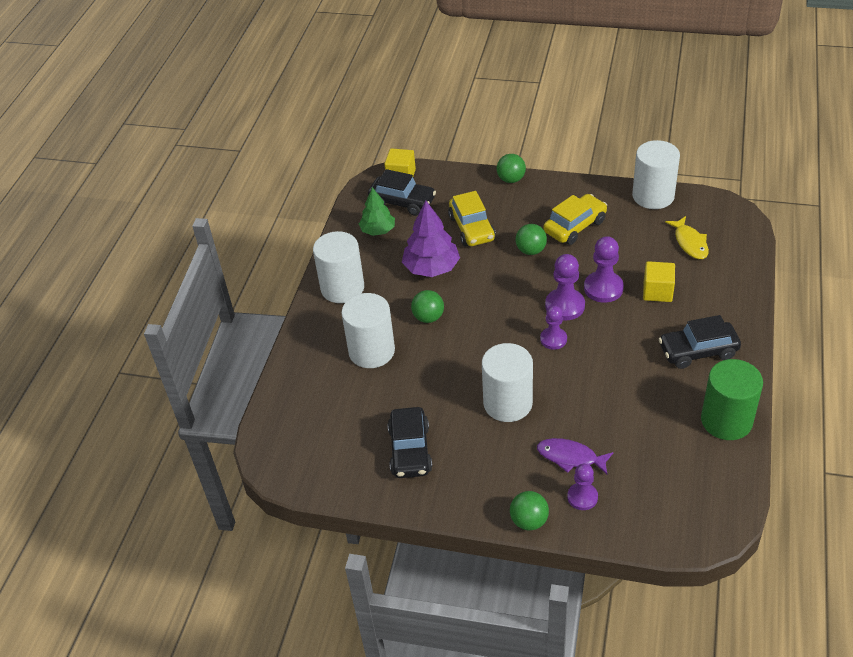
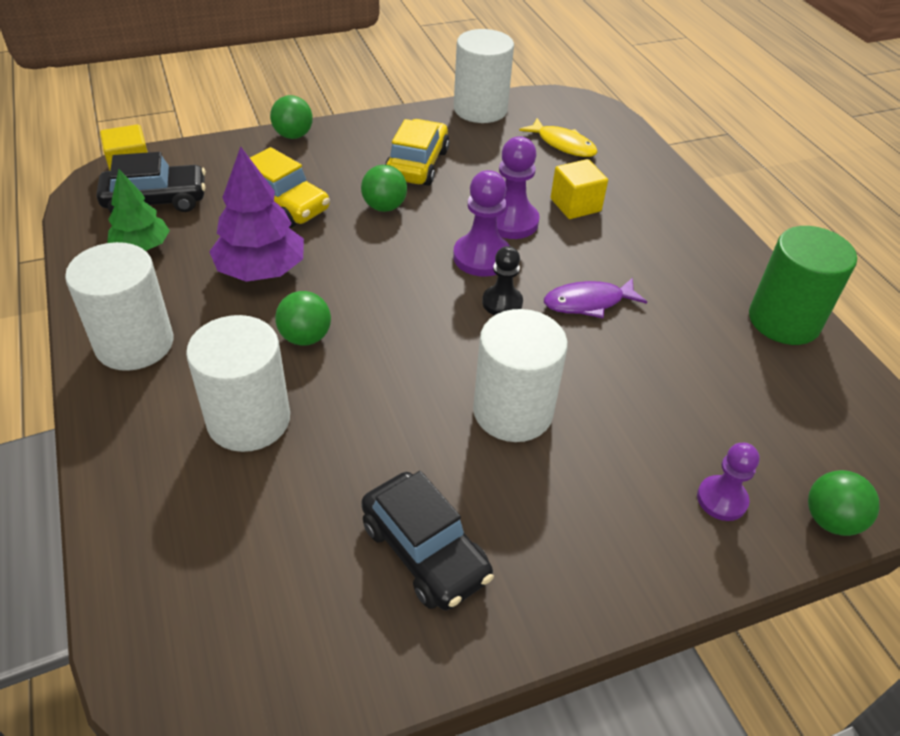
camera: 40 degrees left, 0 degrees up
(529, 521) = (687, 574): green ball -> green ball (830, 520)
(553, 339) = (502, 303): purple pawn -> black pawn
(570, 457) = (657, 449): purple fish -> purple fish (588, 302)
(698, 351) = (679, 254): black car -> none

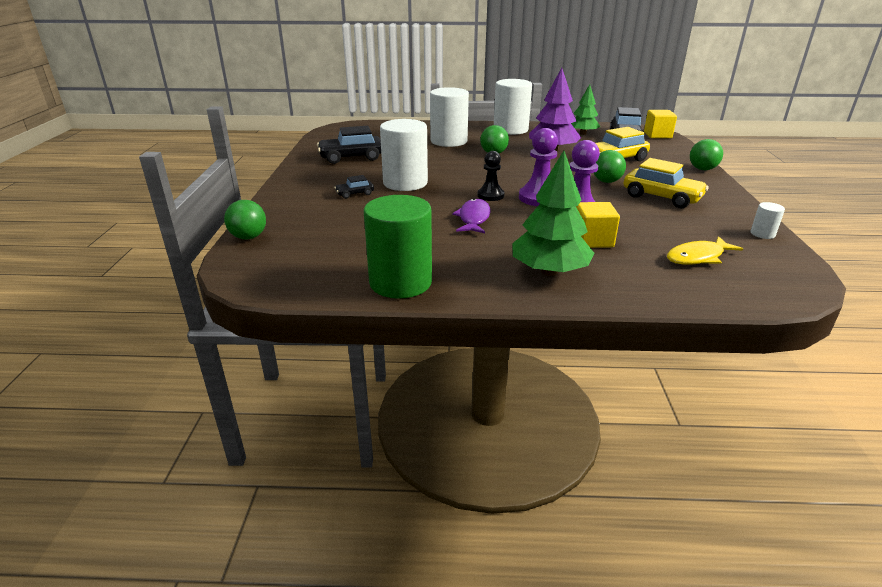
camera: 115 degrees right, 15 degrees down
(480, 109) = (762, 234): white cylinder -> white cylinder, size x0.42
(598, 461) = (355, 194): none -> black car
(668, 225) = (549, 271): none -> green tree
(722, 499) = (298, 214): purple pawn -> none

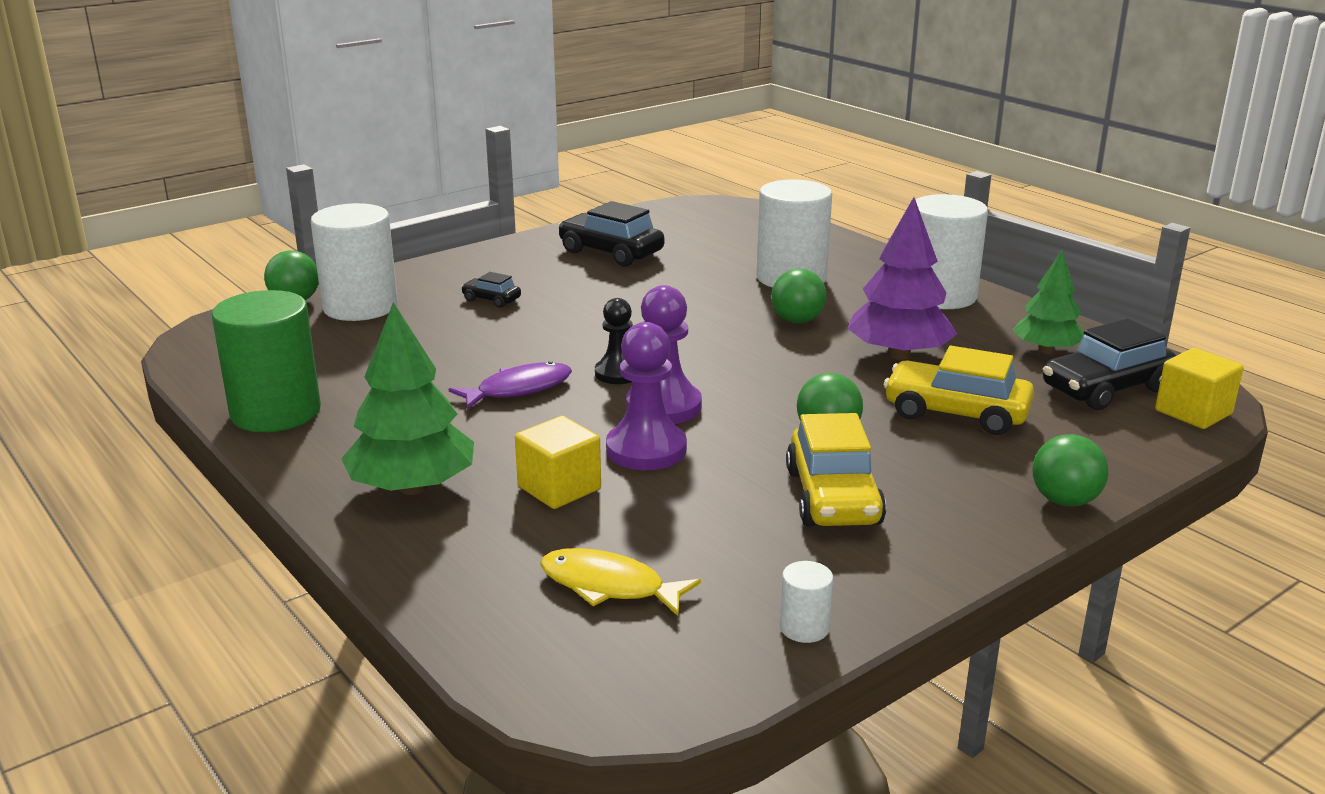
camera: 50 degrees right, 5 degrees down
(405, 183) = (574, 311): white cylinder -> white cylinder (360, 307)

